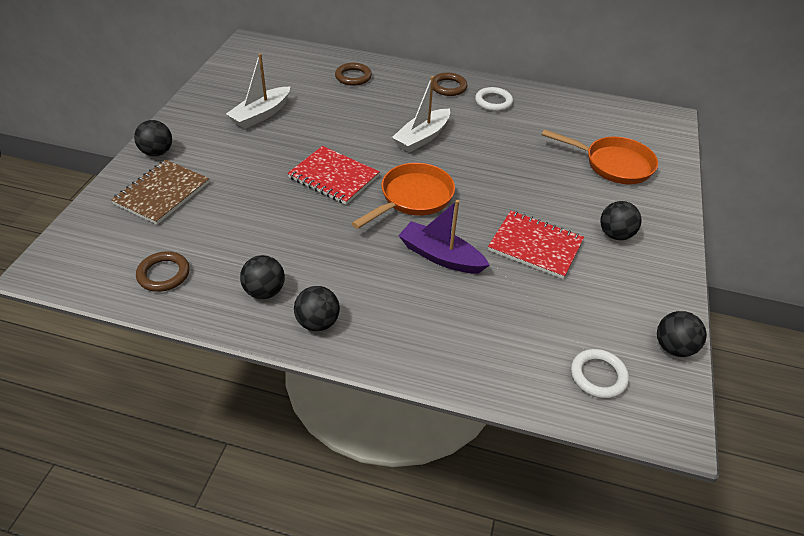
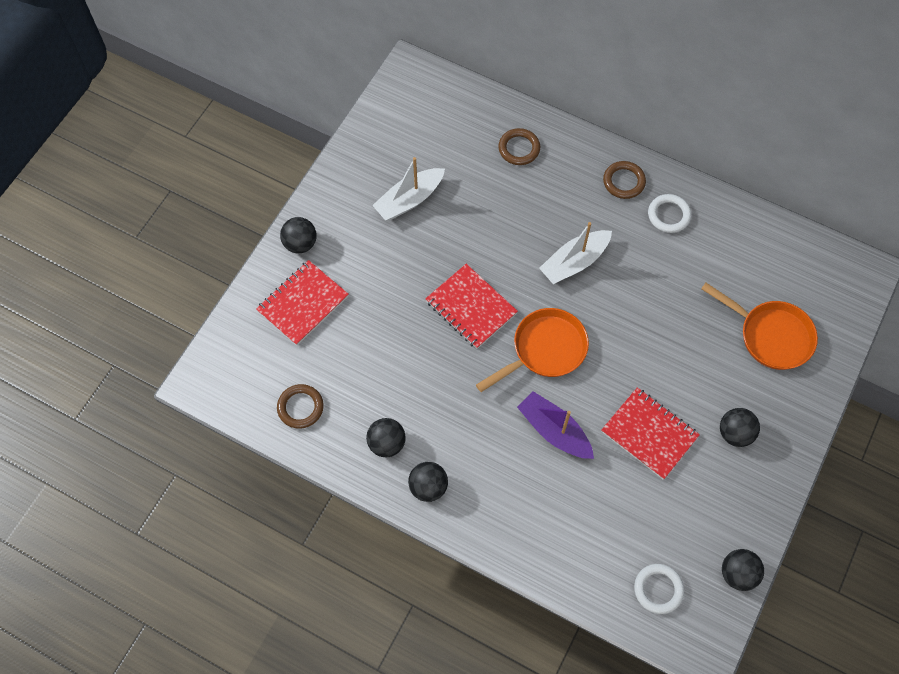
camera: 15 degrees right, 20 degrees up
(162, 193) = (303, 303): brown notebook -> red notebook

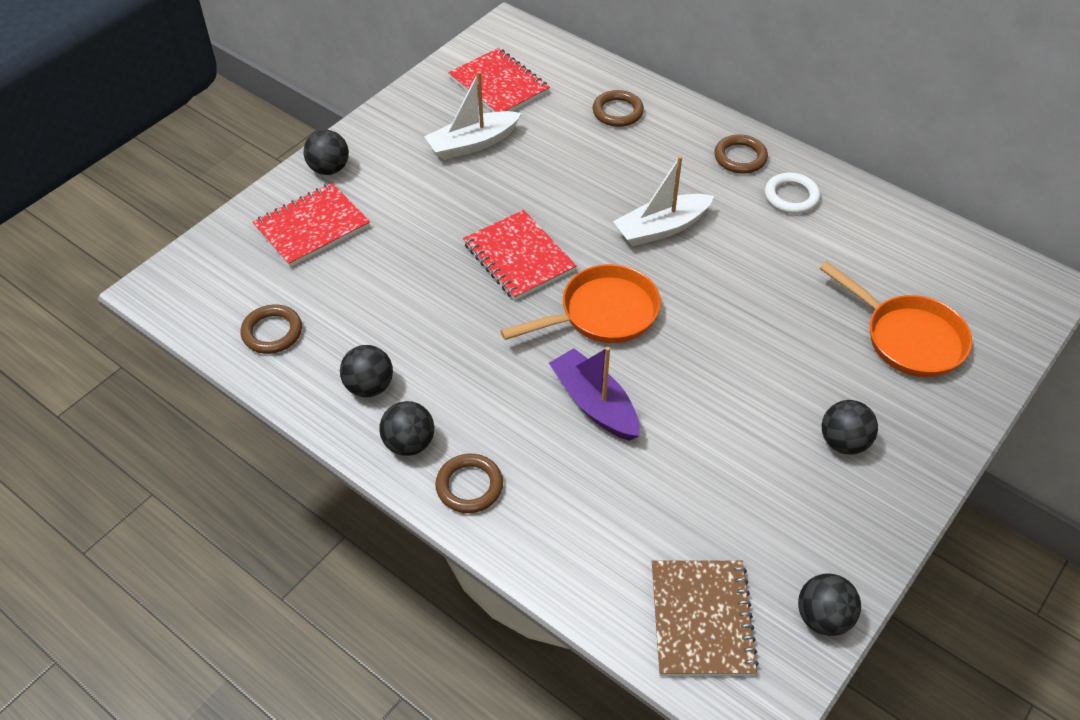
camera: 10 degrees right, 15 degrees down
(479, 514) = (469, 486): none -> brown ring
(649, 434) = (724, 426): red notebook -> red notebook (499, 85)
(658, 589) = (701, 619): white ring -> brown notebook

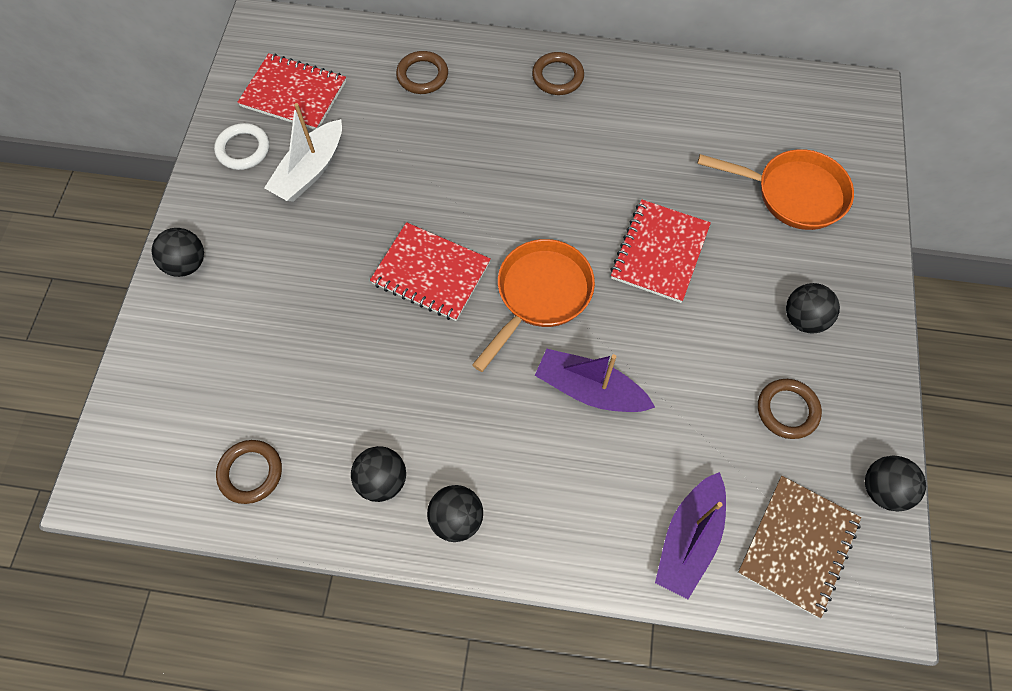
camera: 30 degrees left, 15 degrees up
(312, 227) = (212, 337): red notebook -> red notebook (659, 252)
(469, 486) = (536, 531): brown ring -> brown ring (787, 410)
(601, 561) = (689, 539): none -> purple boat
(661, 228) = (536, 182): white boat -> none
(701, 619) = (797, 546): brown notebook -> brown notebook turned 60 degrees clockwise
(791, 196) = (623, 97): white ring -> white ring (243, 149)

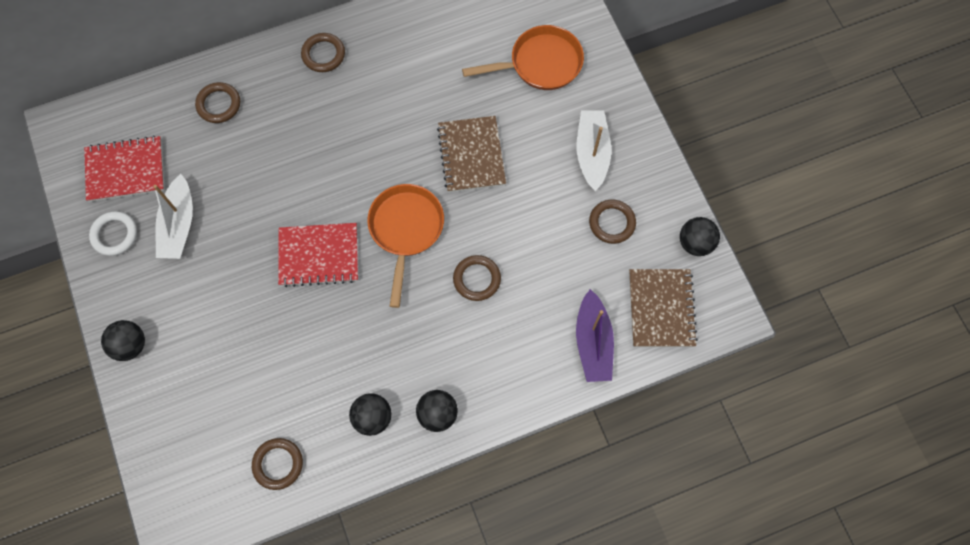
camera: 30 degrees left, 5 degrees up
(589, 390) = (477, 279): purple boat -> brown ring
(659, 252) = (471, 155): red notebook -> brown notebook
(804, 319) = (591, 153): black ball -> white boat

